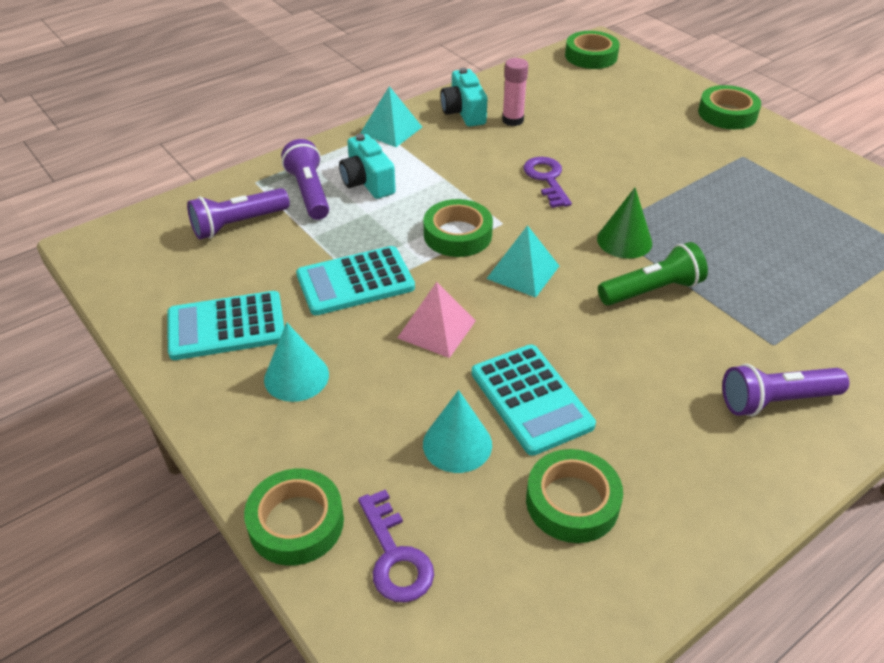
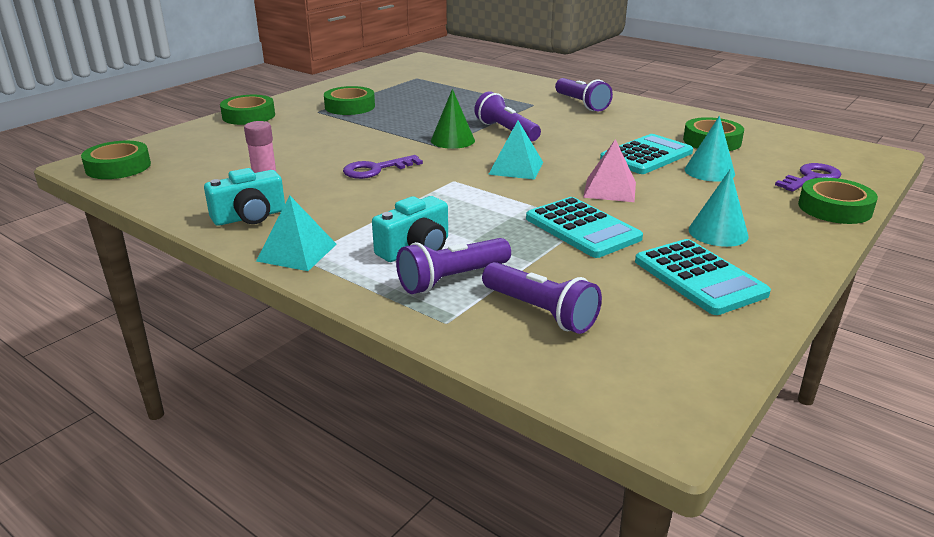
camera: 105 degrees left, 15 degrees down
(457, 234) = (482, 195): green tape -> green tape (350, 106)
(652, 290) = (506, 131): green flashlight -> purple flashlight

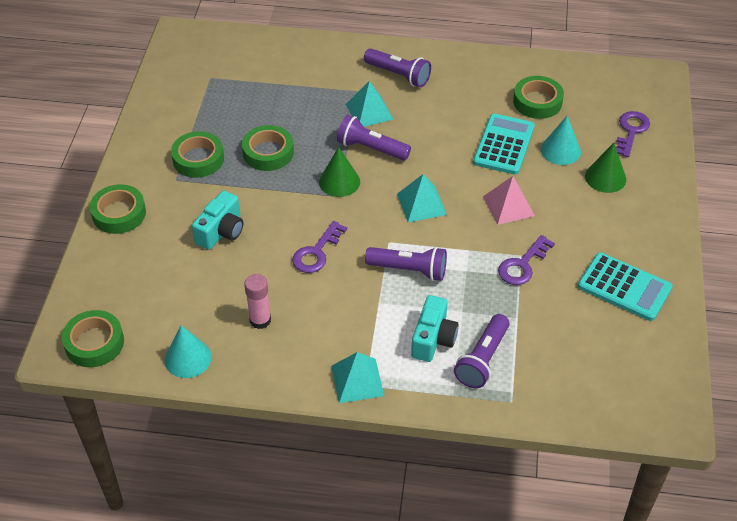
camera: 30 degrees left, 20 degrees up
(250, 217) = (281, 357): turquoise camera -> turquoise camera (221, 231)
(530, 114) = (369, 111): none -> turquoise pyramid
(541, 312) = (557, 365): purple flashlight -> purple flashlight (409, 270)
(582, 228) = (522, 265): turquoise calculator -> purple key
(718, 232) = (608, 231): turquoise cone -> turquoise cone (188, 358)
(749, 198) = (605, 177): none -> green cone
(834, 208) = (663, 168): green tape -> green tape (268, 152)

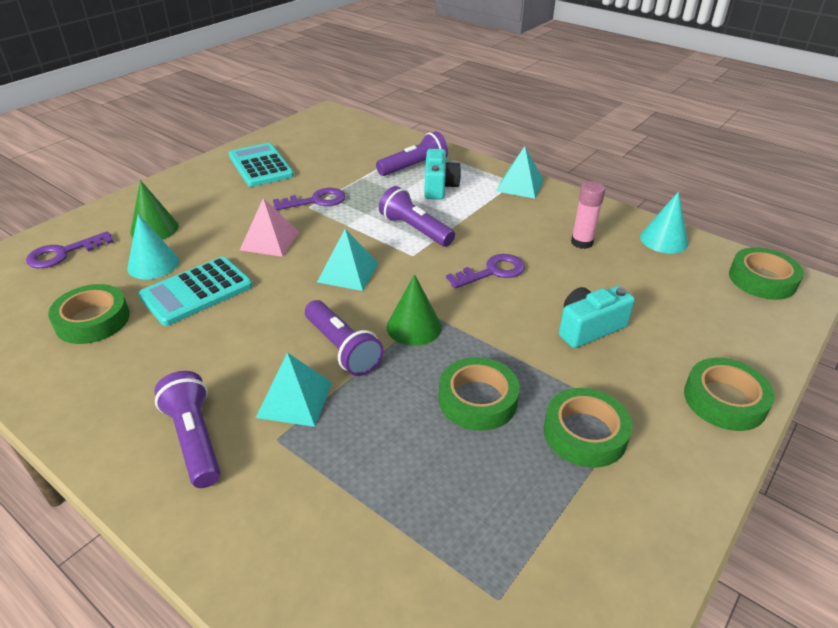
camera: 150 degrees left, 10 degrees down
(433, 339) = (439, 187): turquoise camera -> turquoise camera turned 135 degrees clockwise

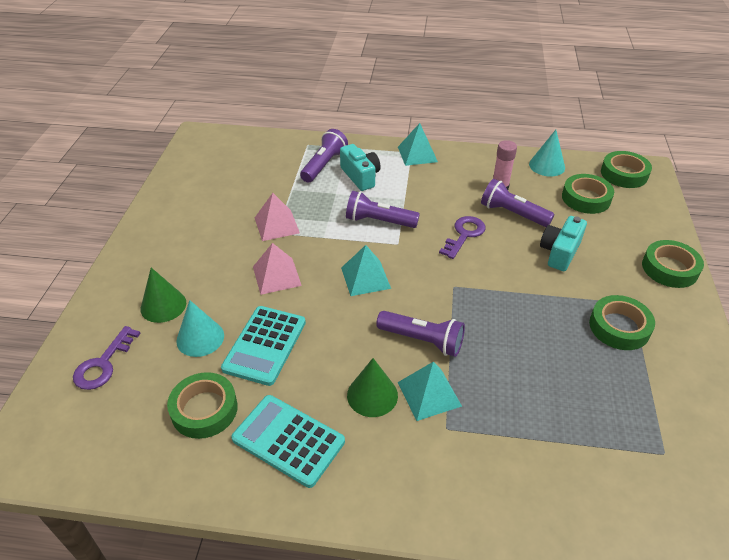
camera: 30 degrees left, 5 degrees up
(194, 439) = (391, 458): purple flashlight -> purple flashlight (512, 214)
(261, 166) = (194, 209): turquoise calculator -> turquoise calculator (288, 440)
(315, 201) = (276, 225): purple key -> pink pyramid
(414, 327) = (453, 301): green cone -> green cone (372, 395)
(477, 400) = (542, 335): green tape -> green tape (586, 198)

